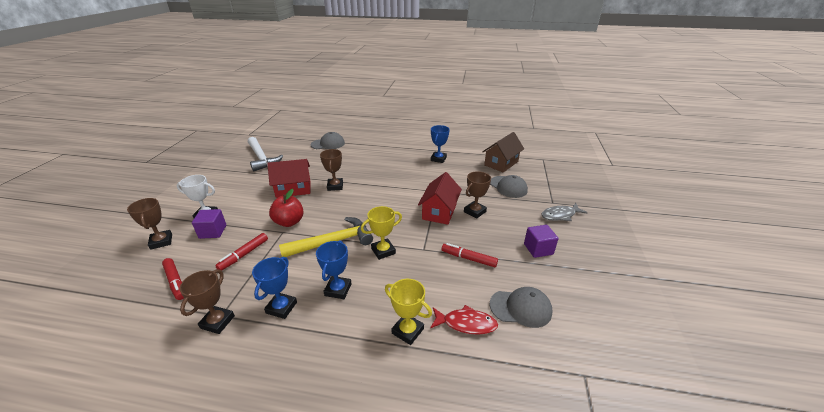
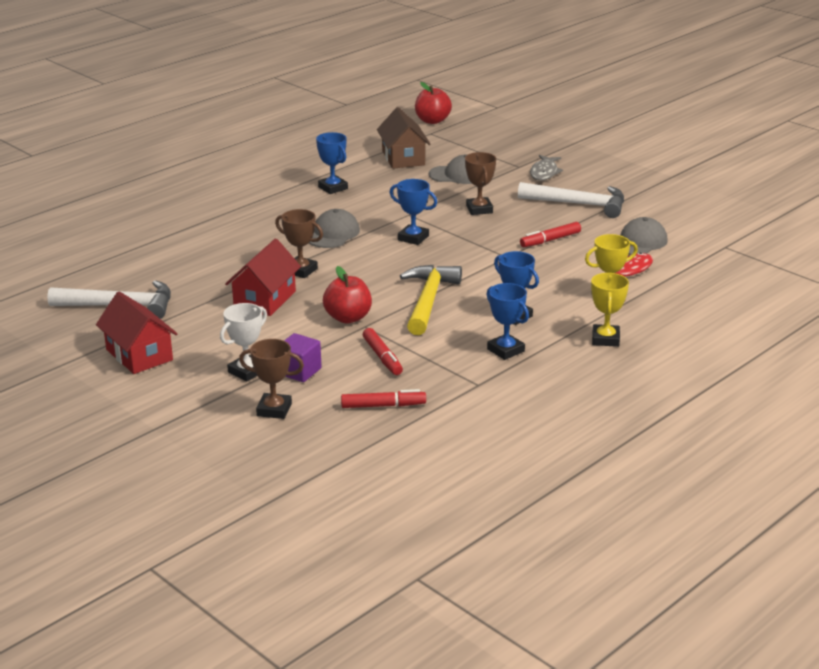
camera: 55 degrees left, 5 degrees down
(217, 322) = (487, 387): brown trophy -> none
(328, 144) = (156, 246): grey cap -> grey cap (333, 234)
(383, 251) = (482, 277): yellow trophy -> yellow trophy (605, 339)
(409, 204) = (413, 238): none -> blue trophy
(439, 211) = (452, 227): red house -> red house (139, 355)
(538, 249) = (579, 204): purple cube -> white hammer
(558, 154) = (432, 121): none -> red apple

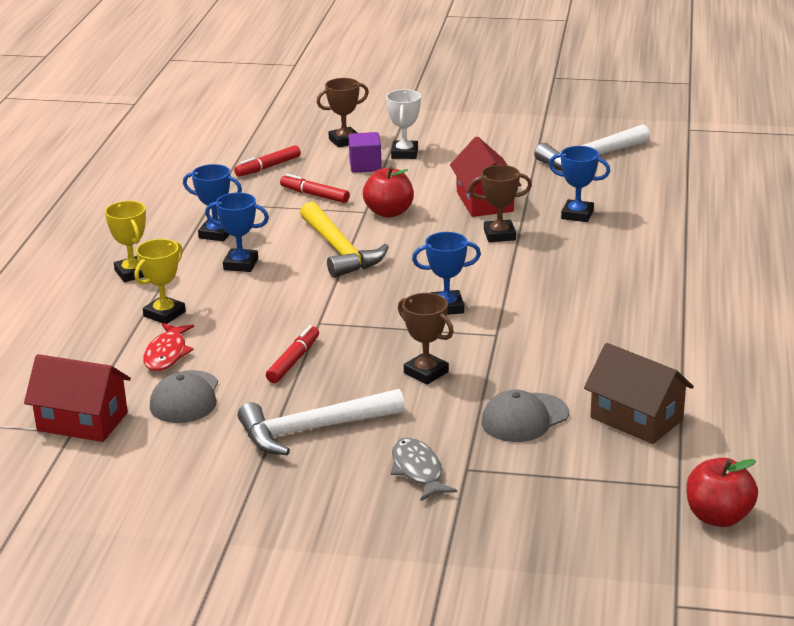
camera: 145 degrees right, 0 degrees up
(139, 355) = (503, 137): red house -> red house (82, 421)
(333, 188) = (637, 336): blue trophy -> blue trophy (577, 215)
(333, 234) = (535, 281): grey cap -> none

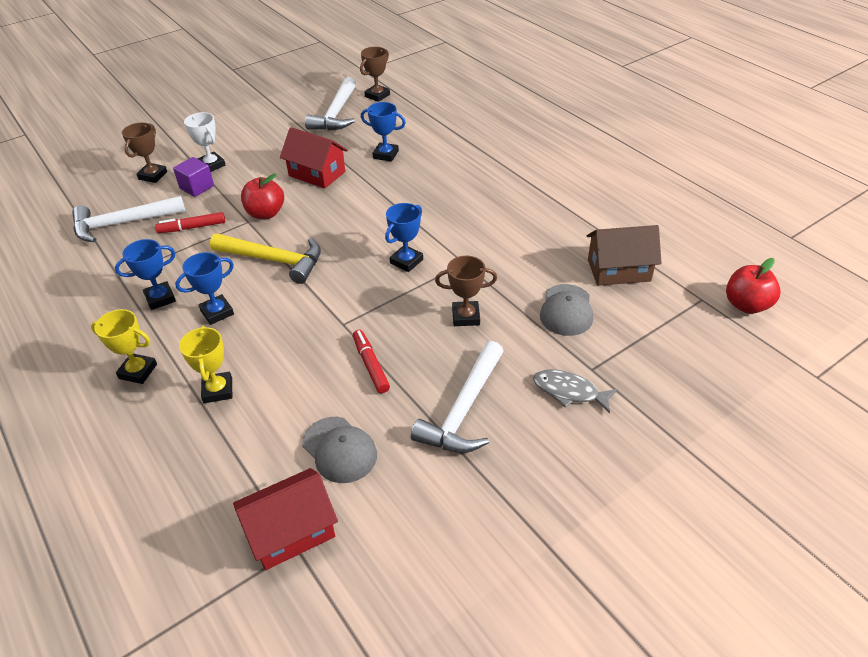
camera: 45 degrees left, 15 degrees up
(167, 354) = (270, 423): red fish -> none
(268, 167) = (123, 223): red marker -> white hammer
(499, 235) = (361, 192): brown trophy -> brown trophy (377, 95)
(577, 215) = (385, 155): blue trophy -> blue trophy turned 45 degrees clockwise

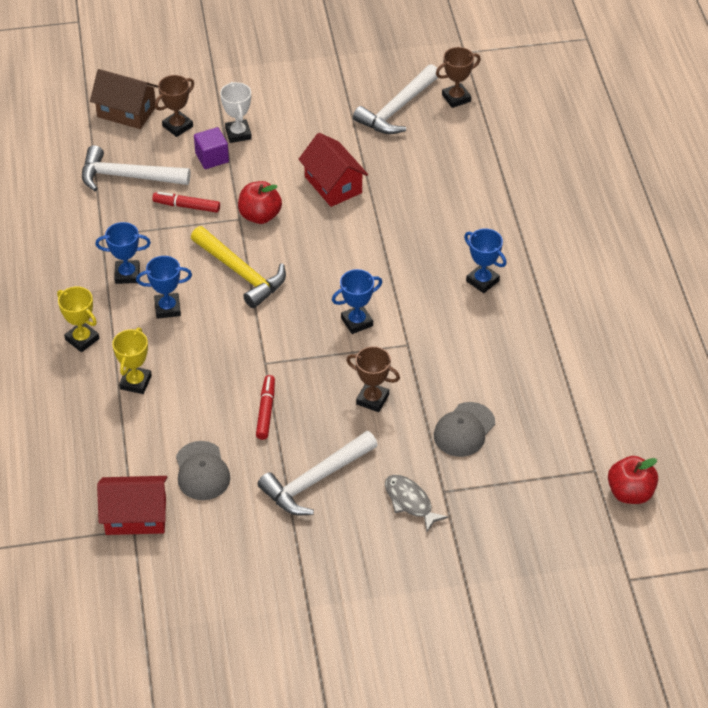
camera: 25 degrees right, 5 degrees up
(385, 155) = (414, 186): blue trophy -> blue trophy (482, 281)
(618, 270) = (543, 410): brown house -> brown house (126, 112)

